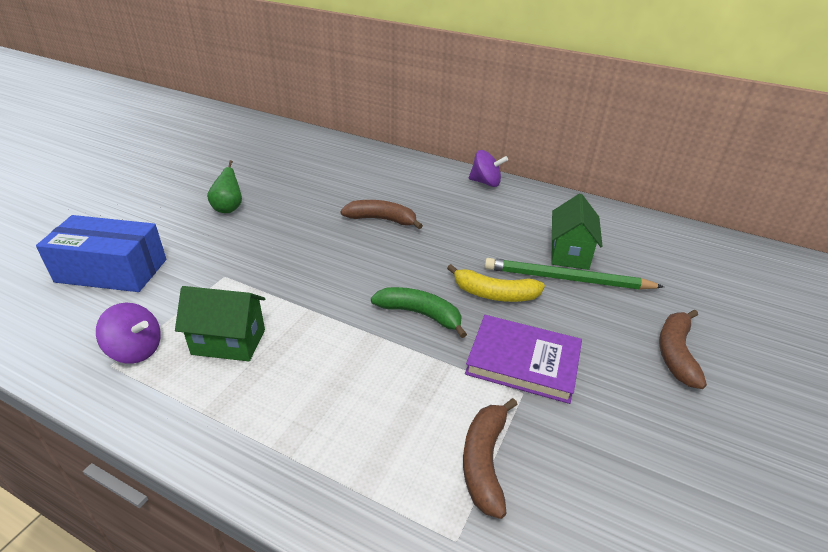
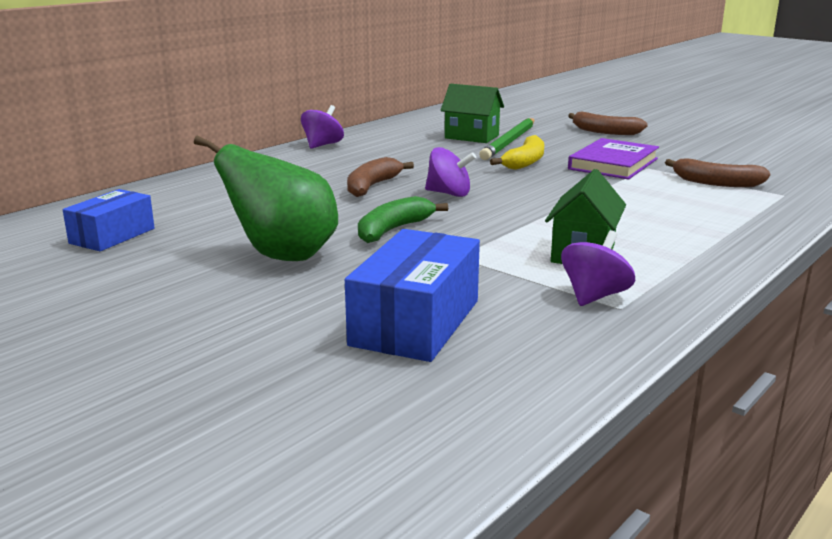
camera: 75 degrees left, 15 degrees down
(228, 208) = (283, 256): green pear -> green pear, size x1.90
(262, 153) = (112, 236): none -> blue box
(374, 258) = (449, 194): none -> purple spinning top
(420, 314) = (549, 185): green banana -> green banana (393, 230)

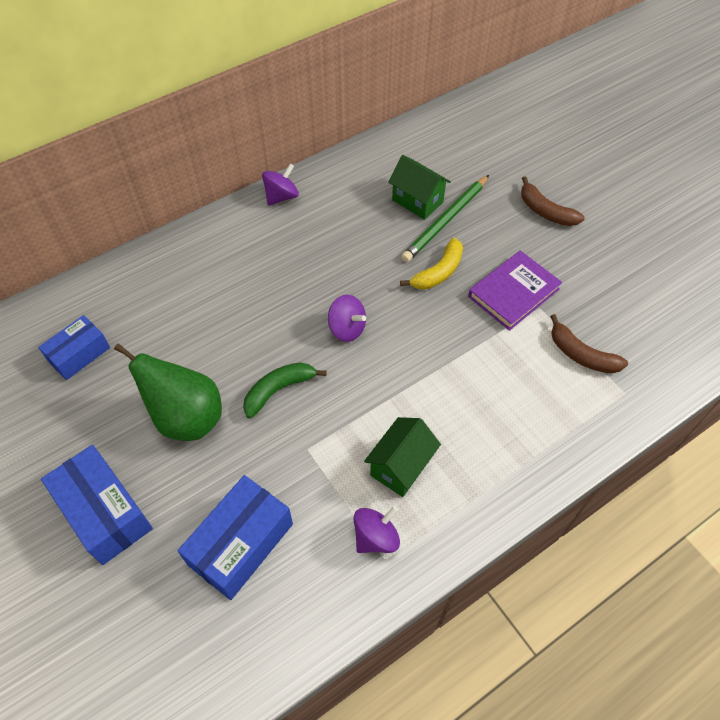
camera: 15 degrees right, 35 degrees up
(197, 325) = (104, 512): none -> blue box
(372, 186) = (292, 299): brown banana -> none

